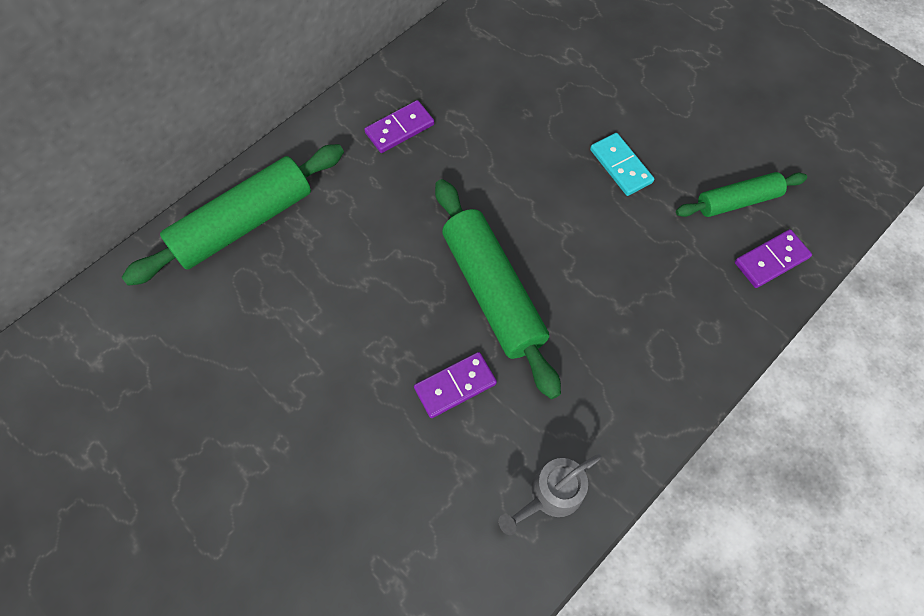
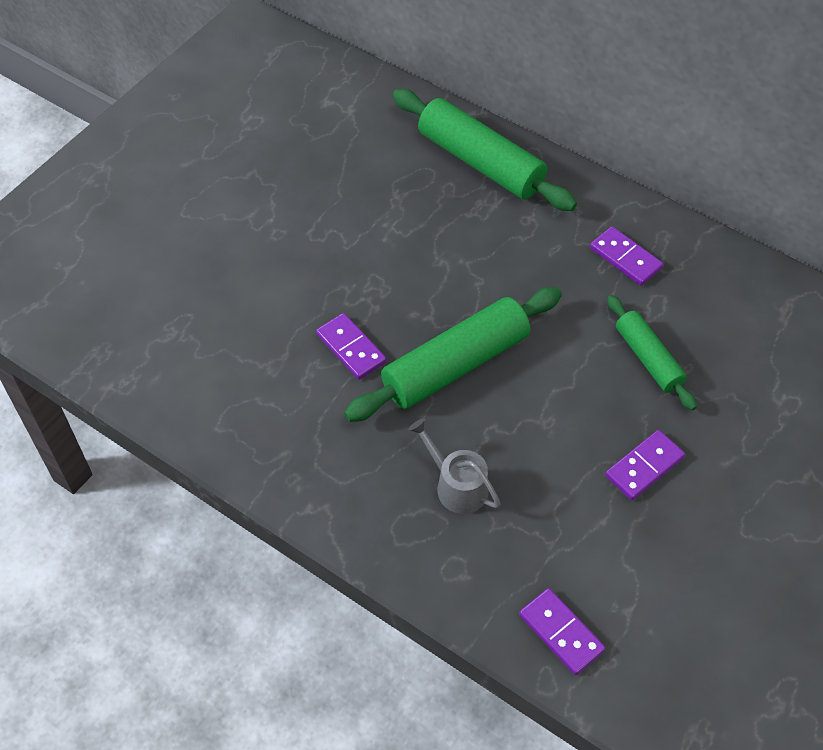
camera: 80 degrees right, 10 degrees down
(551, 494) = (259, 437): grey watering can -> grey watering can (457, 486)
(620, 166) = (644, 466): turquoise domino -> purple domino
(737, 201) = (633, 594): green rolling pin -> green rolling pin (648, 358)

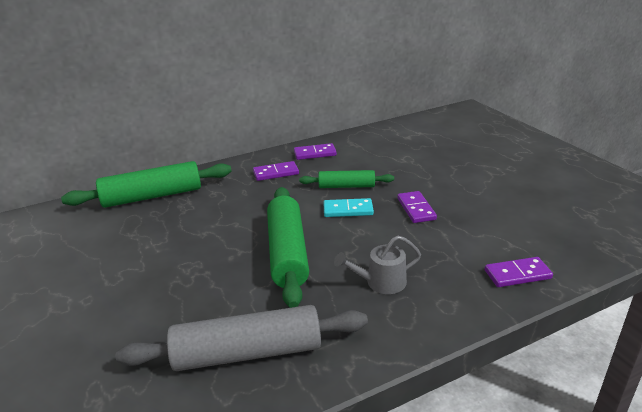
camera: 60 degrees left, 25 degrees down
(282, 412) = (247, 352): none -> grey rolling pin
(351, 348) = (227, 295): purple domino -> purple domino (315, 153)
(587, 387) = (348, 210): none -> turquoise domino

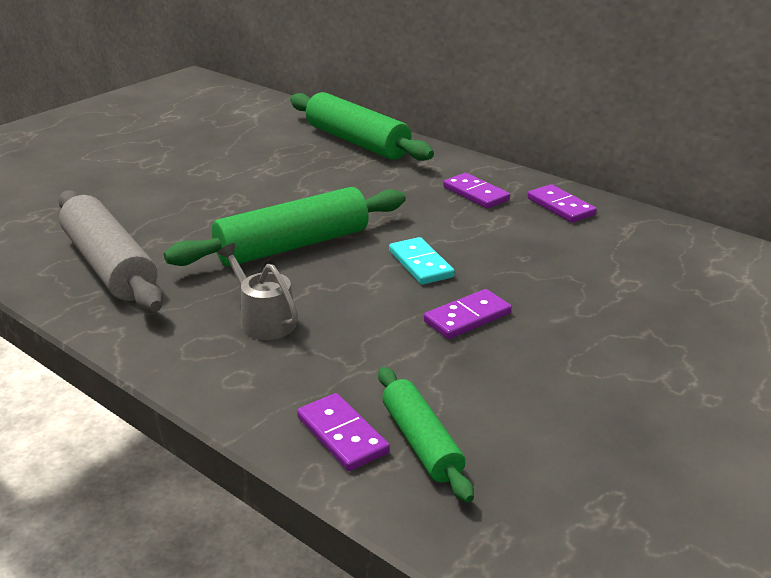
camera: 65 degrees right, 0 degrees up
(346, 186) = (486, 250): green rolling pin -> green rolling pin (421, 442)

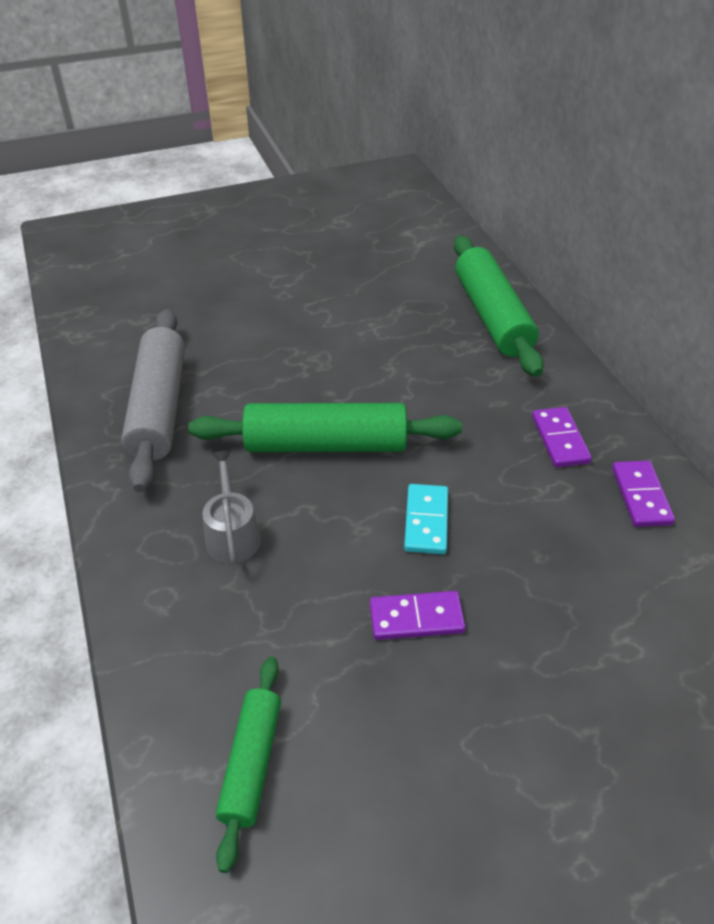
camera: 30 degrees right, 15 degrees up
(342, 435) = (193, 715): purple domino -> none

